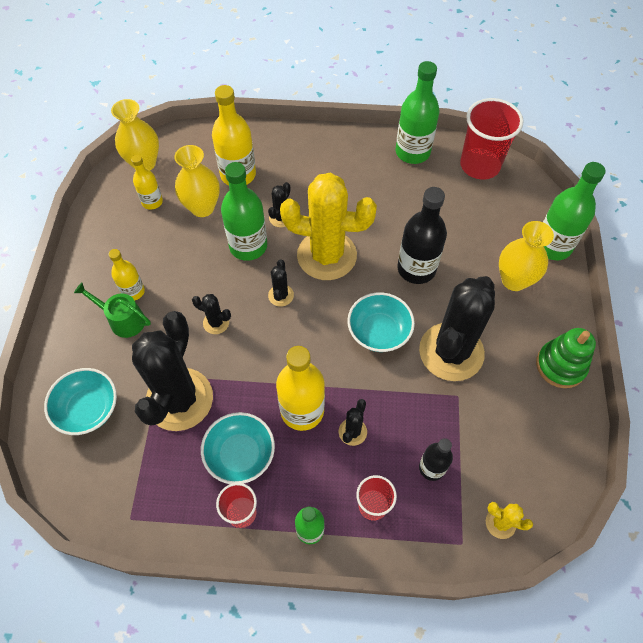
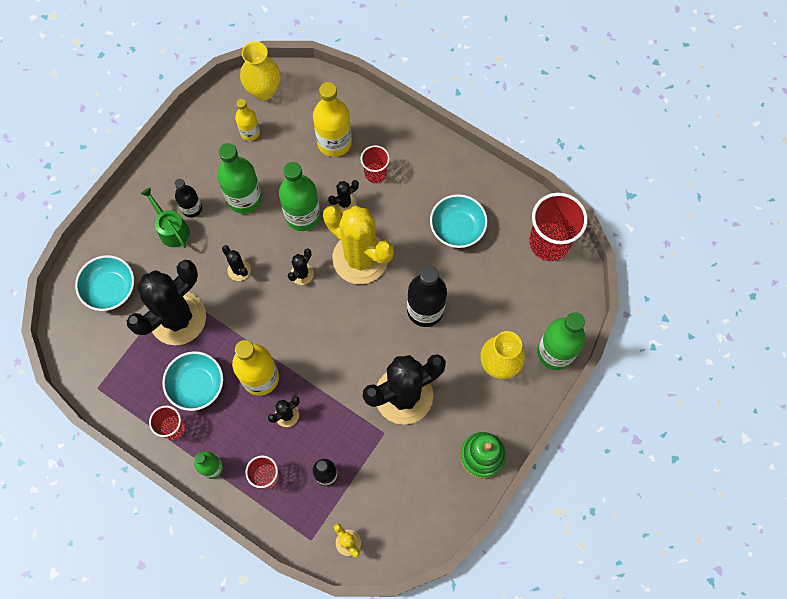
camera: 30 degrees right, 10 degrees up
(133, 291) = (192, 208): yellow bottle -> black bottle
(202, 207) = (287, 159): yellow vase -> none
(292, 182) = (375, 173): none -> red cup
(379, 331) = (358, 347): turquoise bowl -> turquoise bowl (457, 228)
(412, 152) = (498, 198): green bottle -> green bottle (244, 198)

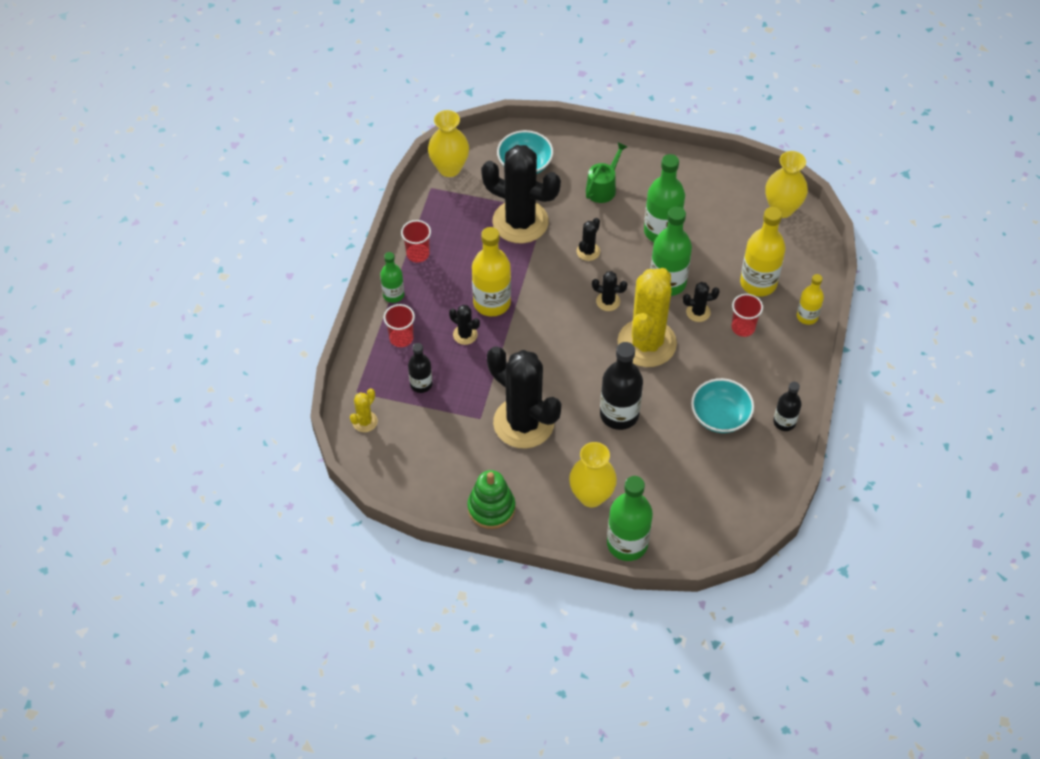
camera: 70 degrees right, 15 degrees down
(81, 362) = (449, 168): none -> yellow vase
(192, 208) = (631, 195): black bottle -> black bottle (784, 422)
(196, 385) = (464, 257): turquoise bowl -> none
(250, 132) = (731, 213): yellow bottle -> yellow bottle (807, 316)
(344, 203) = (698, 312): black cactus -> black cactus turned 45 degrees counterclockwise
(549, 242) = (746, 504): red cup -> none

